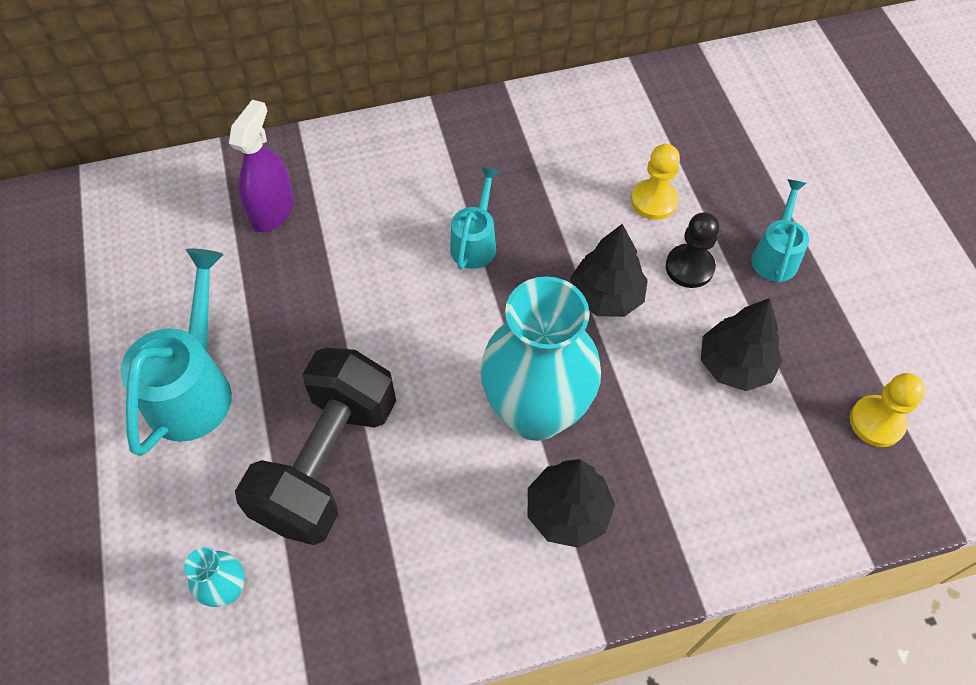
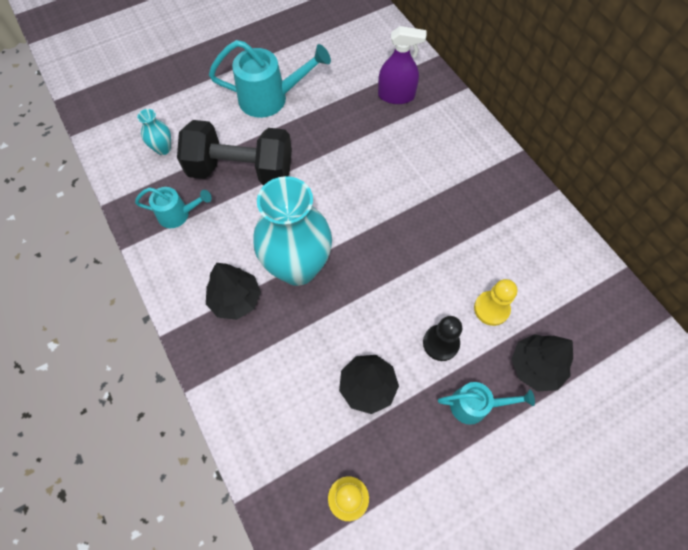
camera: 75 degrees right, 5 degrees up
(475, 243) = (412, 205): turquoise watering can -> turquoise watering can (178, 214)
(606, 296) = (397, 292): black tree -> black tree (535, 366)

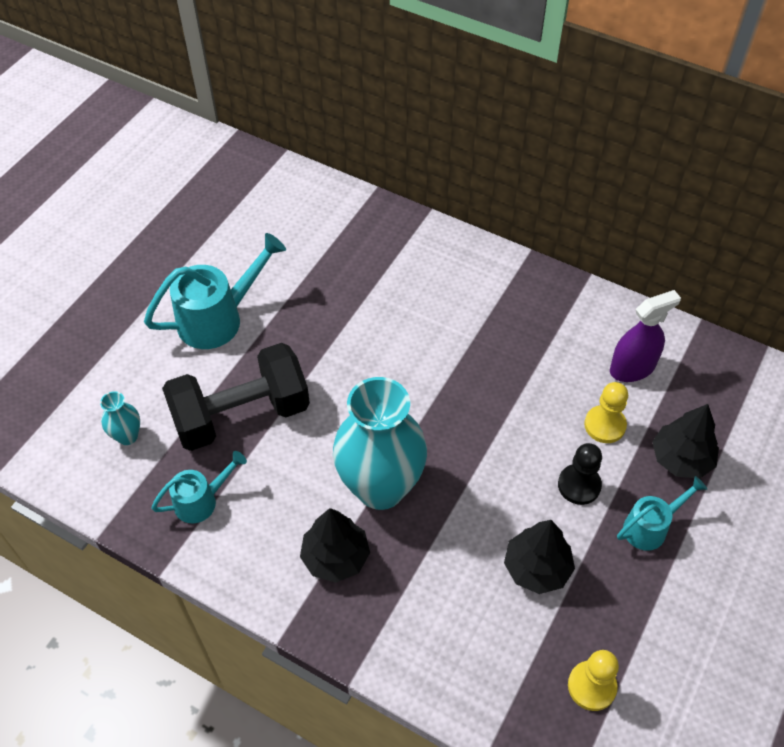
camera: 30 degrees left, 10 degrees down
(396, 96) = (361, 251): purple spray bottle -> purple spray bottle (632, 368)

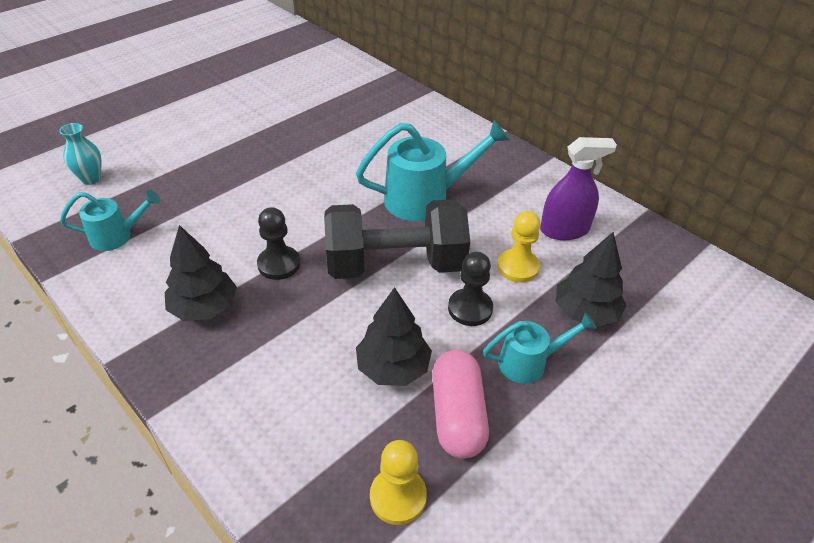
camera: 15 degrees right, 10 degrees down
(218, 318) = (217, 121): turquoise watering can -> turquoise watering can (425, 199)
(241, 415) = (192, 185): black dumbbell -> black dumbbell (395, 264)
(380, 487) = (279, 264): turquoise vase -> black pawn
(610, 597) = (457, 415): none -> pink capsule

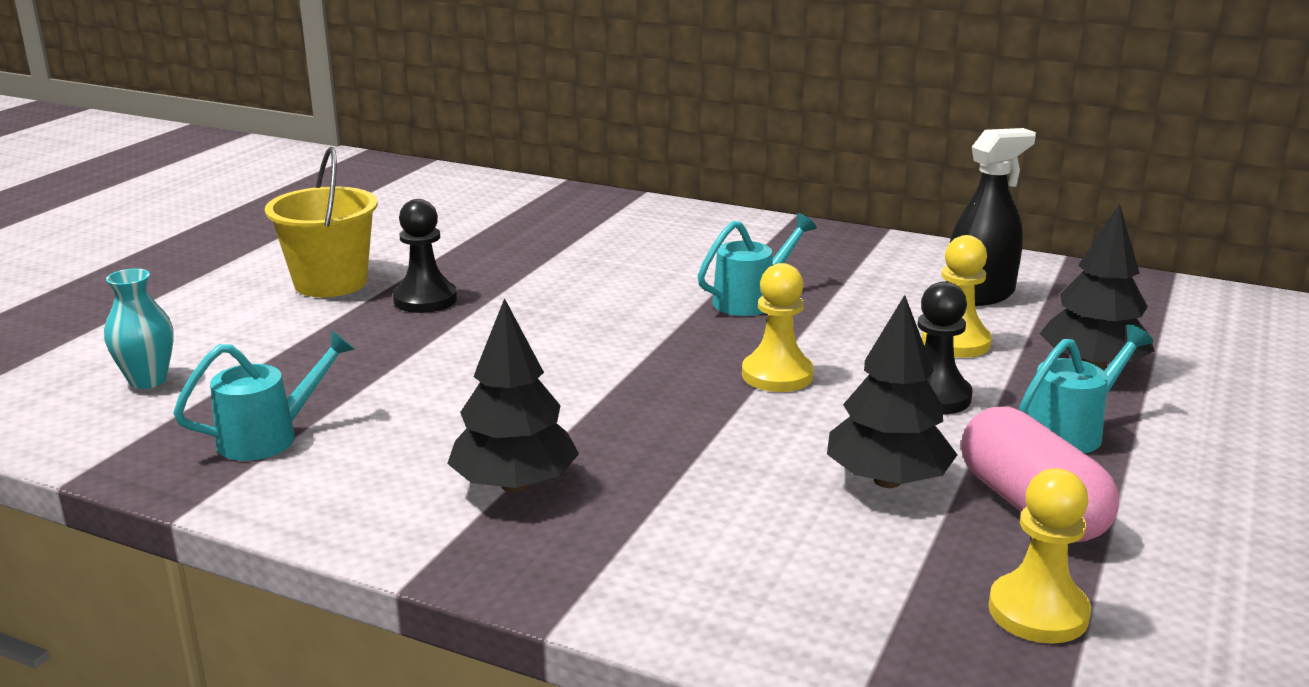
camera: 20 degrees left, 20 degrees down
(219, 127) = (331, 283): none -> yellow bucket
(279, 264) = (592, 411): black pawn -> black pawn (425, 299)
(395, 264) = (777, 375): black dumbbell -> yellow pawn
(425, 199) = (751, 300): turquoise watering can -> turquoise watering can, size x0.59
(564, 230) = (979, 295): purple spray bottle -> black spray bottle

